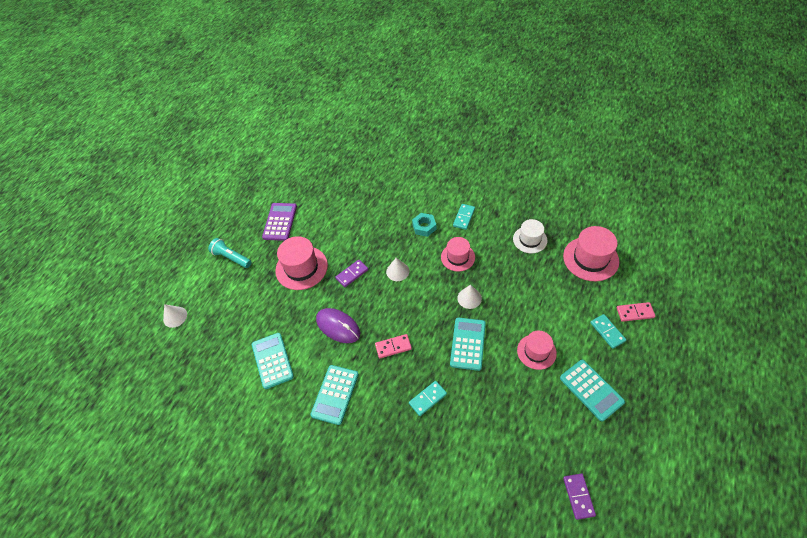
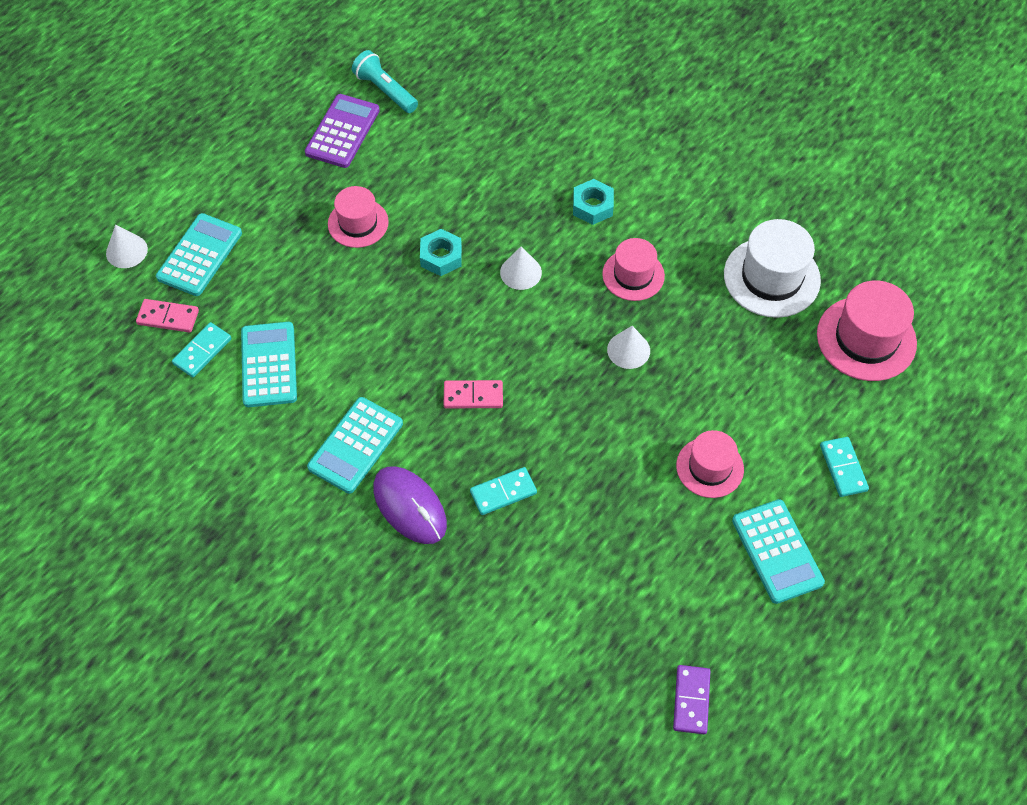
camera: 10 degrees right, 5 degrees up
(231, 258) = (243, 174): turquoise flashlight -> turquoise flashlight (385, 90)
(301, 268) = (358, 223): pink hat -> pink hat, size x0.65
(338, 326) = (392, 338): purple mouse -> purple mouse (410, 506)
(352, 274) = (441, 256): purple domino -> turquoise nut
(464, 217) = (669, 207): turquoise domino -> turquoise domino (202, 351)
(468, 344) = (599, 424): turquoise calculator -> turquoise calculator (199, 255)
(530, 239) = (771, 277): white hat -> white hat, size x1.55
(635, 312) = (904, 449): pink domino -> pink domino (168, 317)

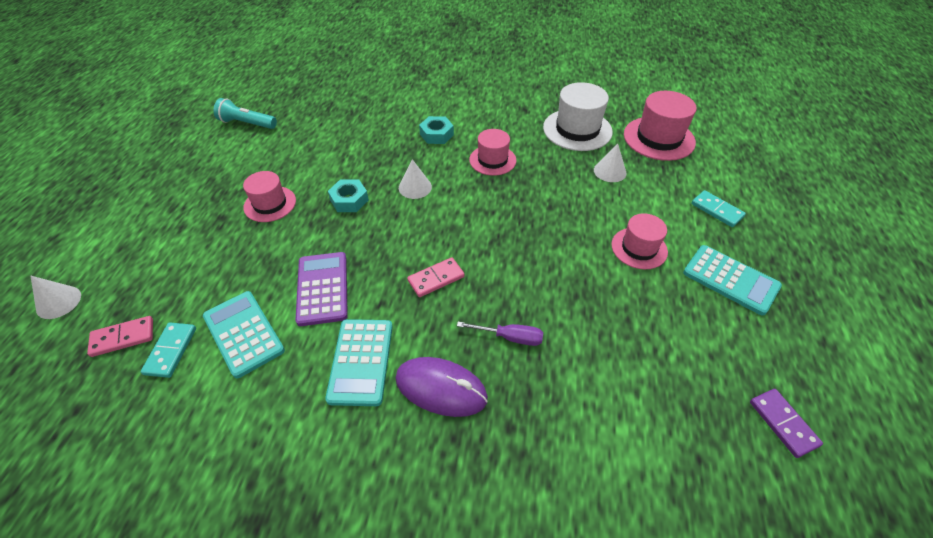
camera: 30 degrees left, 10 degrees down
(199, 255) = (136, 277): turquoise calculator -> none
(342, 131) = (226, 155): purple calculator -> purple calculator (322, 288)
(503, 492) = (510, 337): turquoise domino -> purple screwdriver
(628, 350) = (525, 202): white cone -> white cone (610, 171)

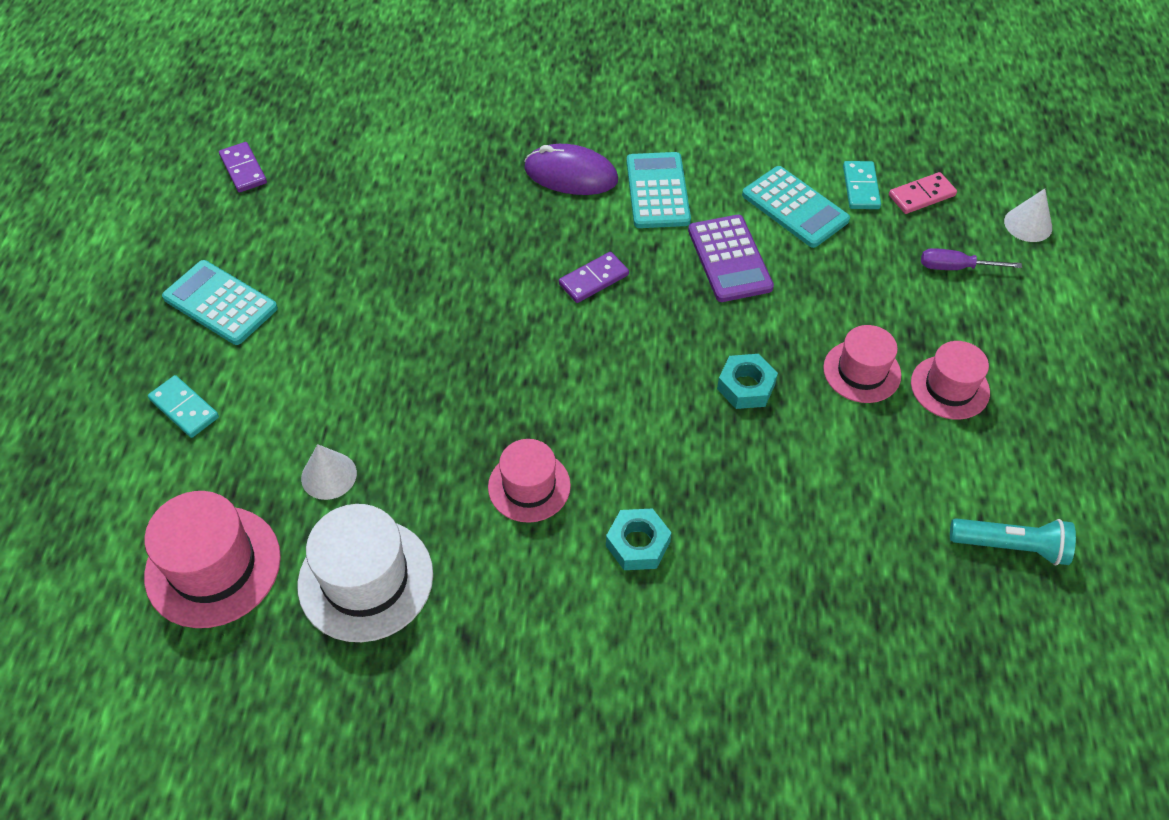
camera: 175 degrees right, 5 degrees up
(415, 187) = (651, 418): white cone -> none
(436, 278) = (594, 280): pink domino -> purple domino
(510, 337) = (501, 223): purple screwdriver -> purple screwdriver (955, 267)
(639, 248) = (323, 338): pink hat -> pink hat (949, 387)

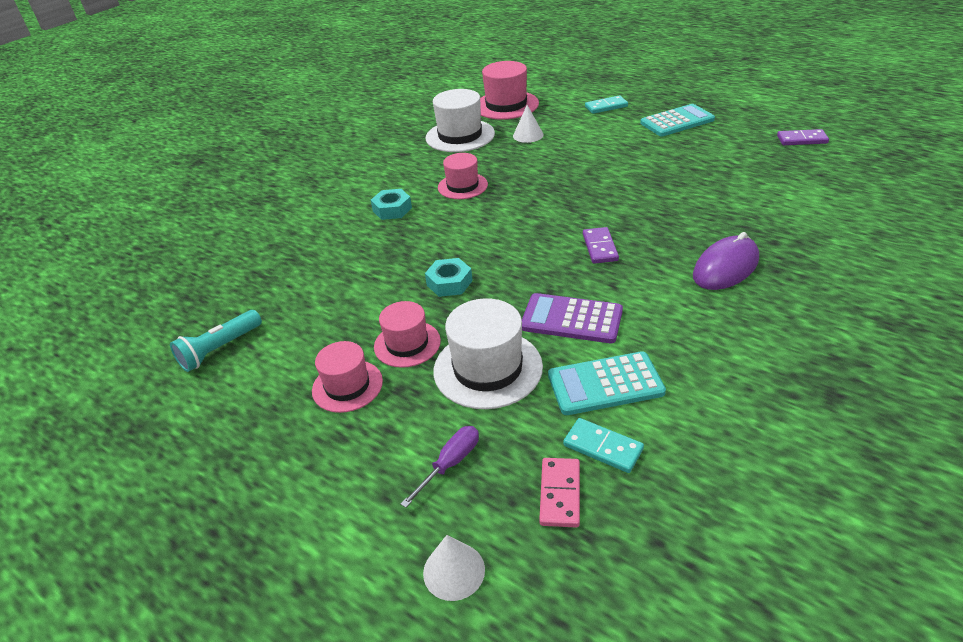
camera: 125 degrees right, 15 degrees down
(657, 191) = (678, 307): turquoise calculator -> none
(841, 292) = (488, 368): none -> white hat

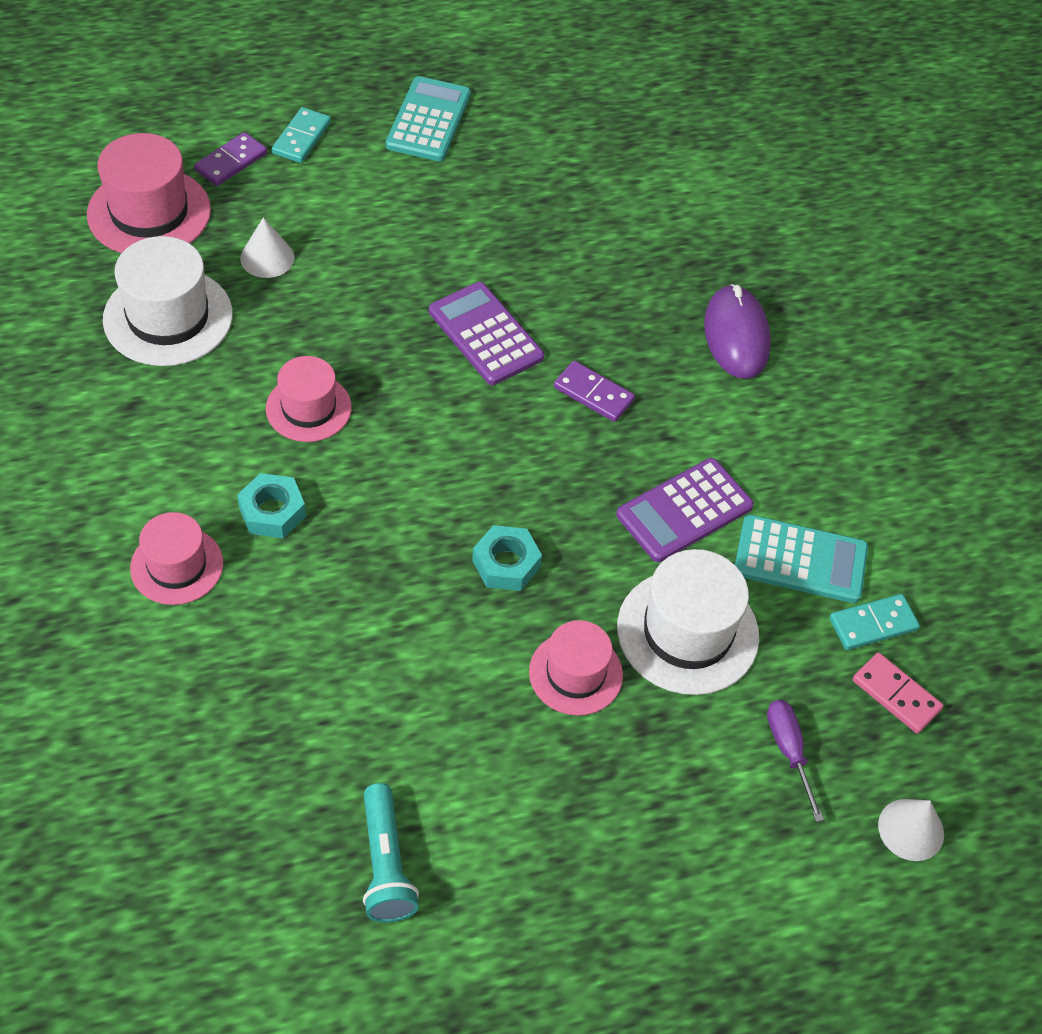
camera: 60 degrees left, 15 degrees up
(347, 386) = (591, 770): pink hat -> pink hat (177, 566)
(581, 200) = (485, 334): none -> purple calculator
(605, 384) = (800, 560): turquoise calculator -> turquoise calculator turned 105 degrees counterclockwise
(802, 140) = (601, 79): purple domino -> purple domino (231, 162)

